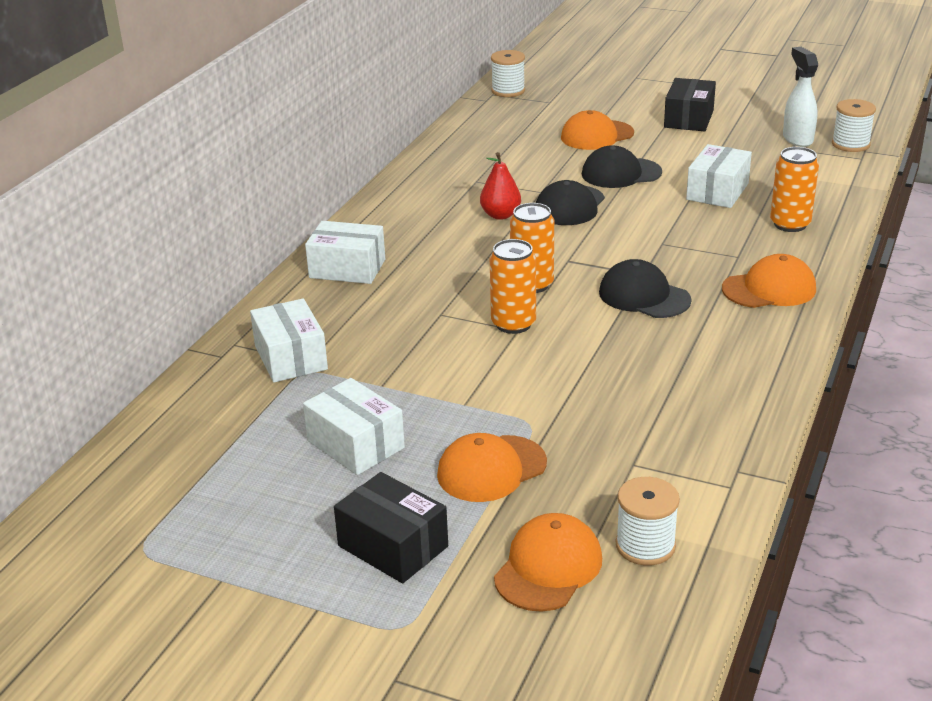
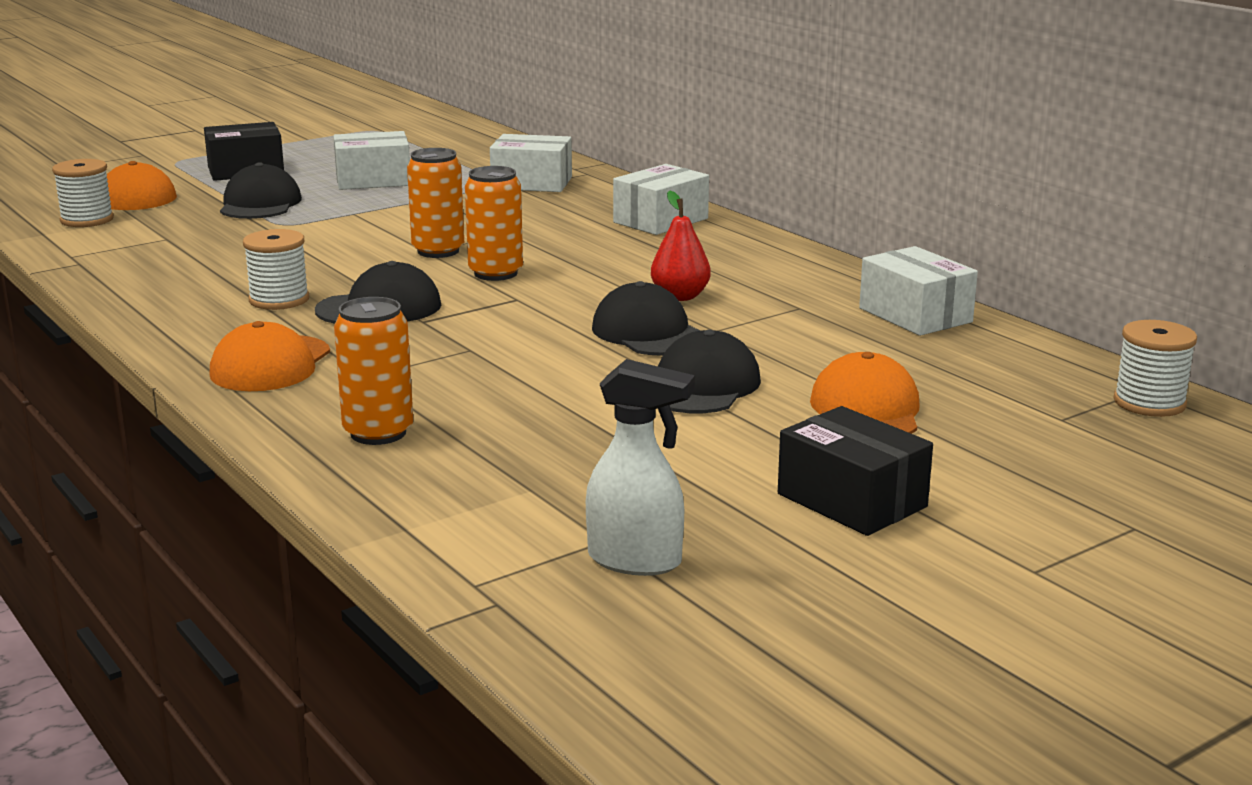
camera: 120 degrees right, 10 degrees down
(491, 469) = (260, 204): orange cap -> black cap
(717, 191) = (547, 424): white box -> white box (915, 315)
(850, 144) = (541, 602): white spool -> white spool (279, 300)

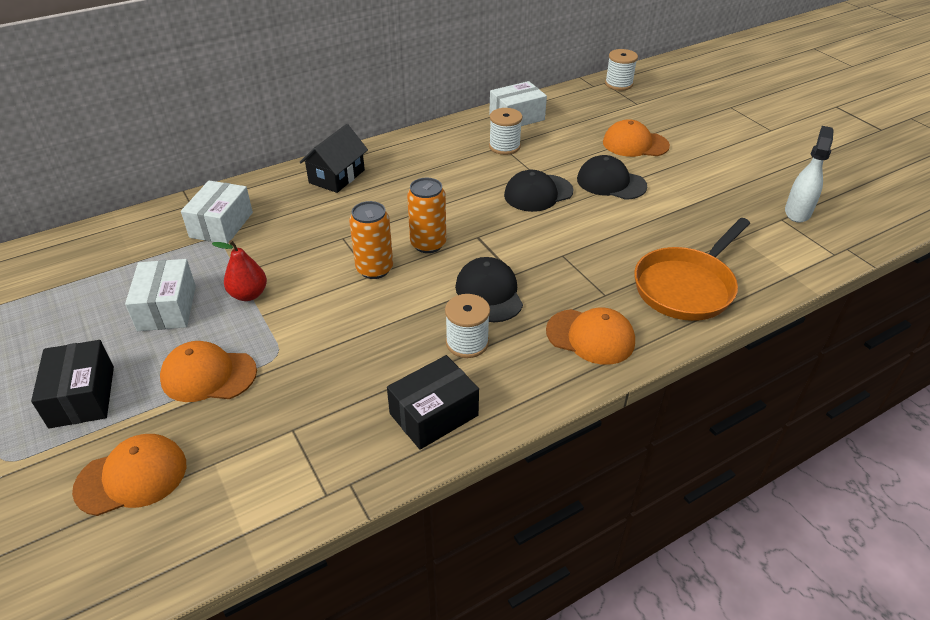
camera: 85 degrees left, 20 degrees up
(87, 220) = (207, 503): white spool -> white spool (504, 146)
(260, 204) = (208, 375): black cap -> orange cap
(378, 433) = (686, 287): orange can -> orange pan
(660, 220) = (337, 176): white box -> black house
(680, 297) = (482, 179): red pear -> red pear (248, 294)
(851, 500) = (726, 158): black box -> black box (434, 414)

